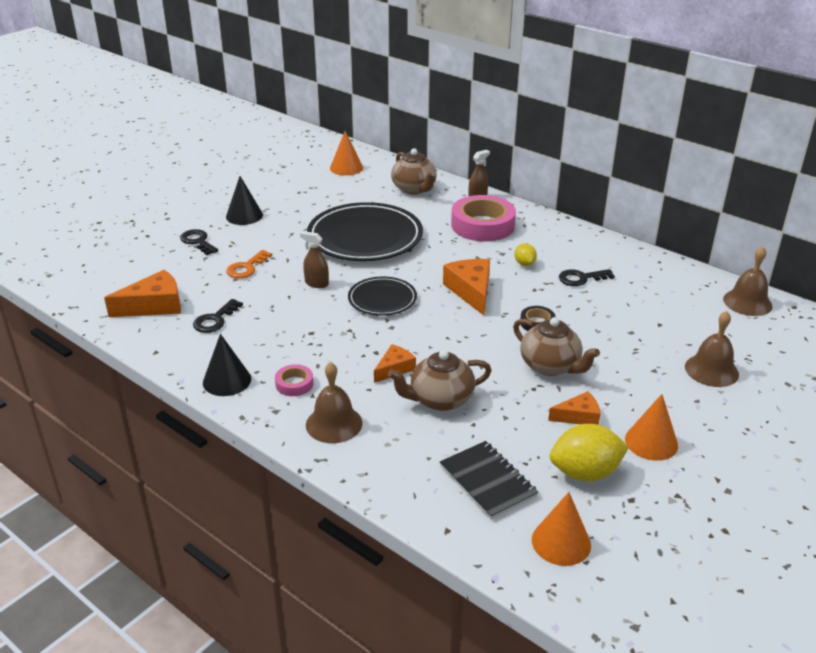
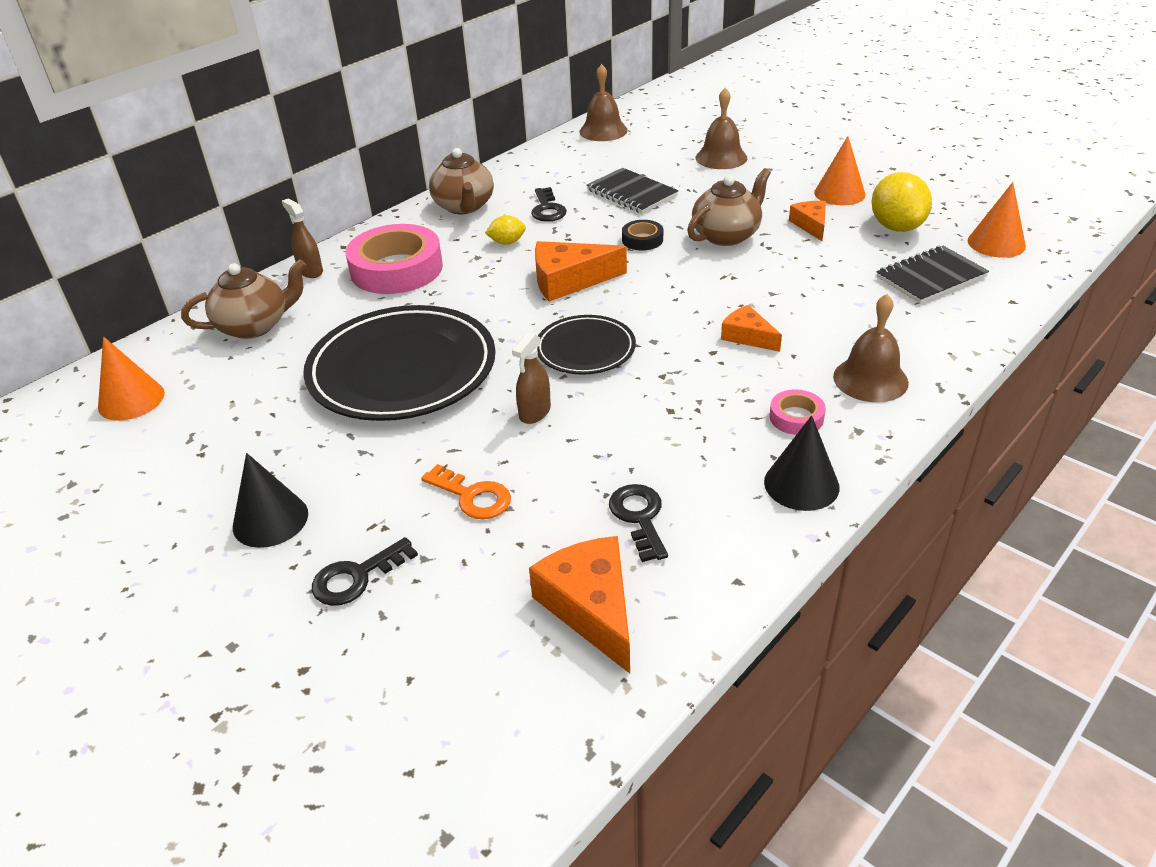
camera: 85 degrees left, 5 degrees up
(215, 320) = (639, 517): black key -> black key turned 135 degrees counterclockwise
(440, 400) = (803, 304): brown teapot -> brown teapot (464, 207)
(619, 318) = (631, 193): none -> black notebook

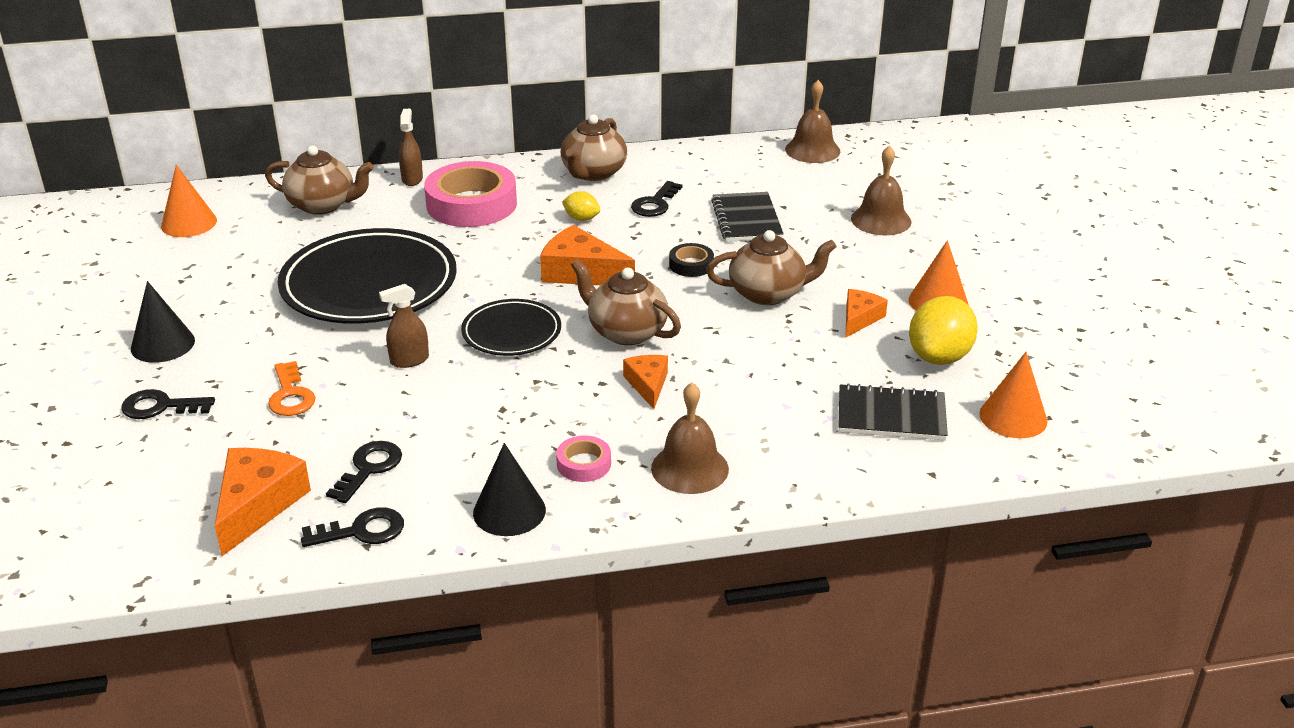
camera: 35 degrees right, 5 degrees down
(671, 307) = (625, 332): none -> brown teapot
(715, 571) = (362, 531): none -> black key

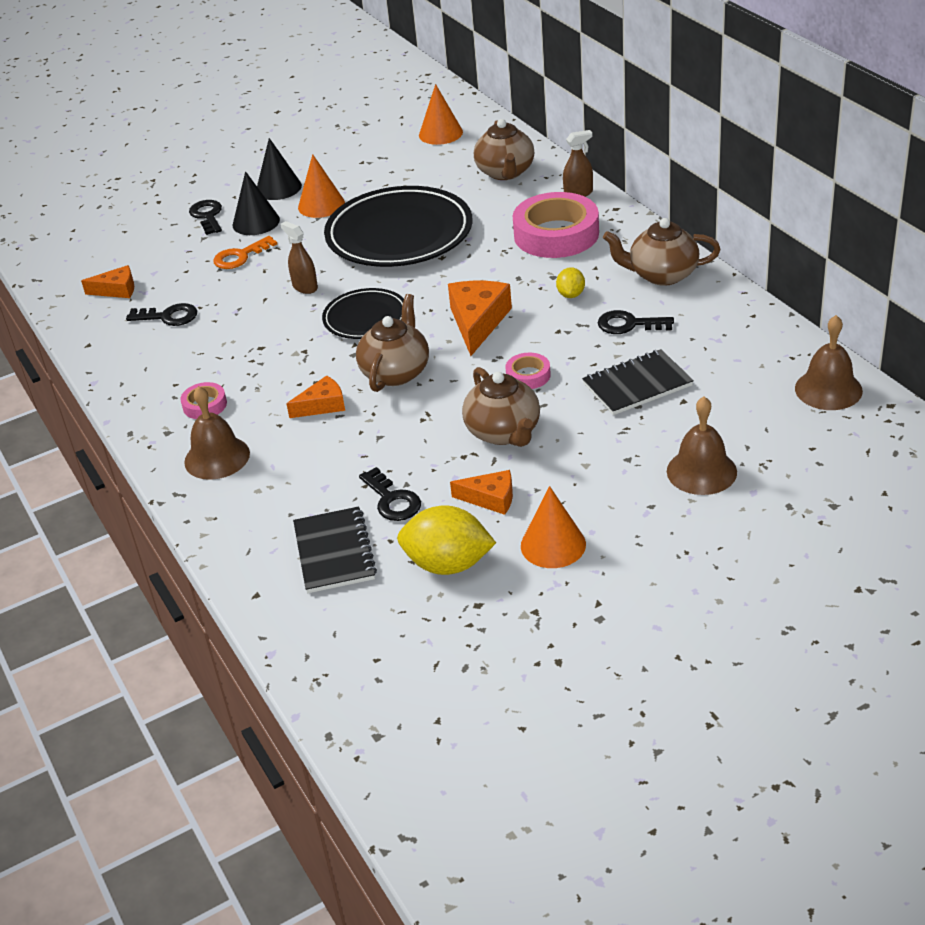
camera: 75 degrees right, 5 degrees up
(258, 505) = (117, 290): orange cheese -> orange cheese, size x0.60
(362, 531) = (101, 338): black key -> black key (392, 500)
(509, 511) = (139, 389): black cone -> black cone (256, 222)
(691, 265) = (528, 375): black tape -> pink tape
(1013, 417) = (365, 633): orange cone -> orange cone (321, 205)

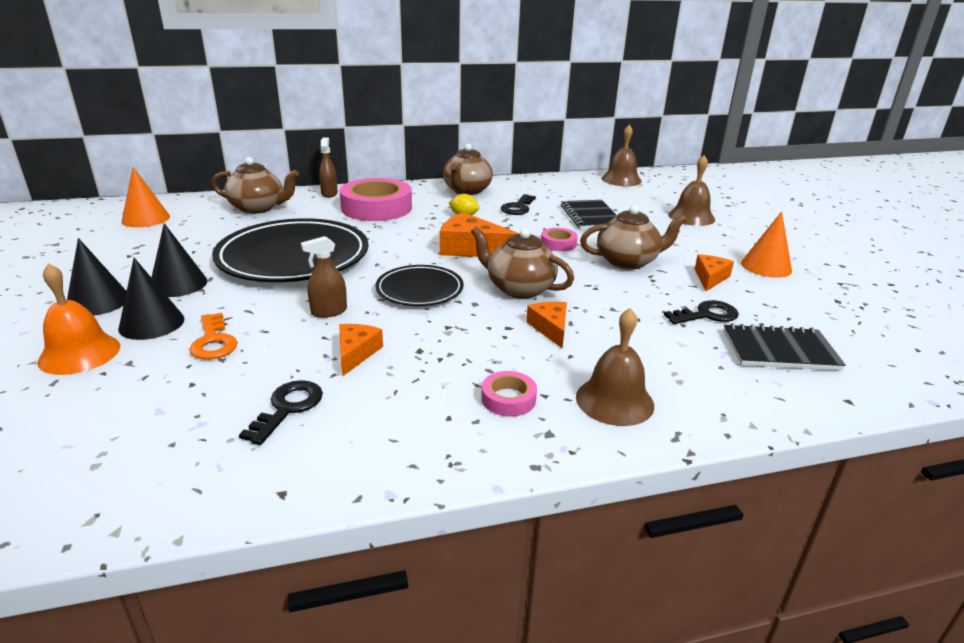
camera: 80 degrees left, 10 degrees down
(117, 290) = (161, 450): orange cheese -> orange cheese (356, 353)
(207, 216) = (79, 353): black key -> orange bell
(321, 205) = (178, 284): orange cone -> black cone
(448, 564) = (792, 304): yellow lemon -> none

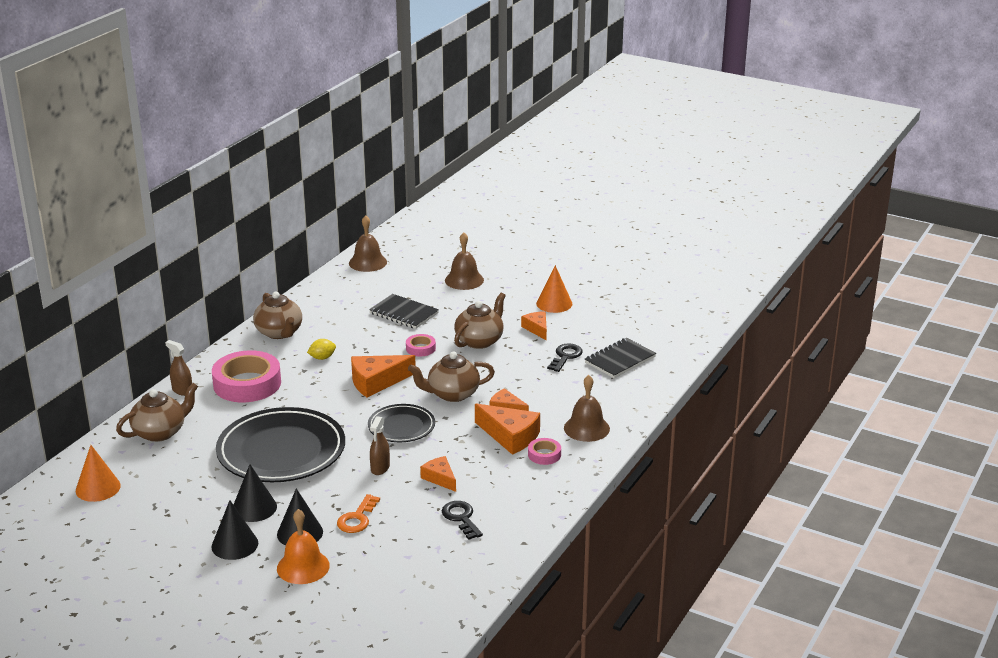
camera: 45 degrees left, 0 degrees up
(213, 342) = (357, 518): orange key -> orange key turned 90 degrees clockwise
(505, 356) = (510, 436): none -> orange cheese
(518, 207) = (344, 330): black key -> none

